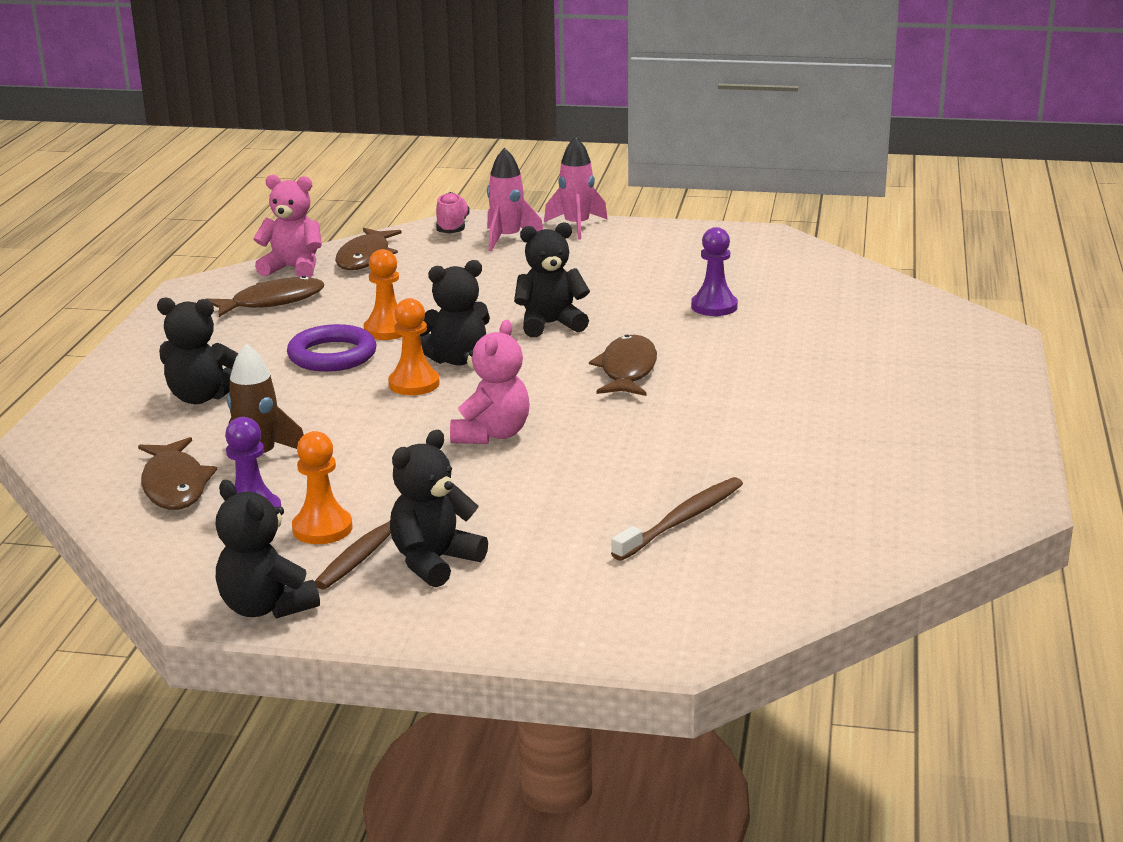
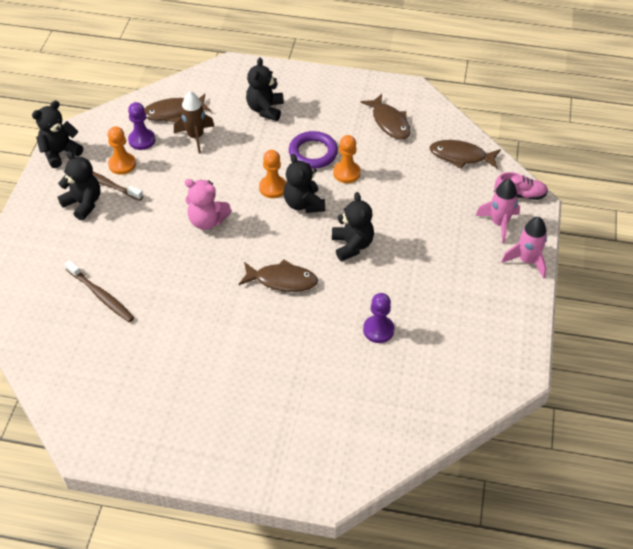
camera: 90 degrees right, 25 degrees up
(293, 268) = (441, 126): pink teddy bear -> none

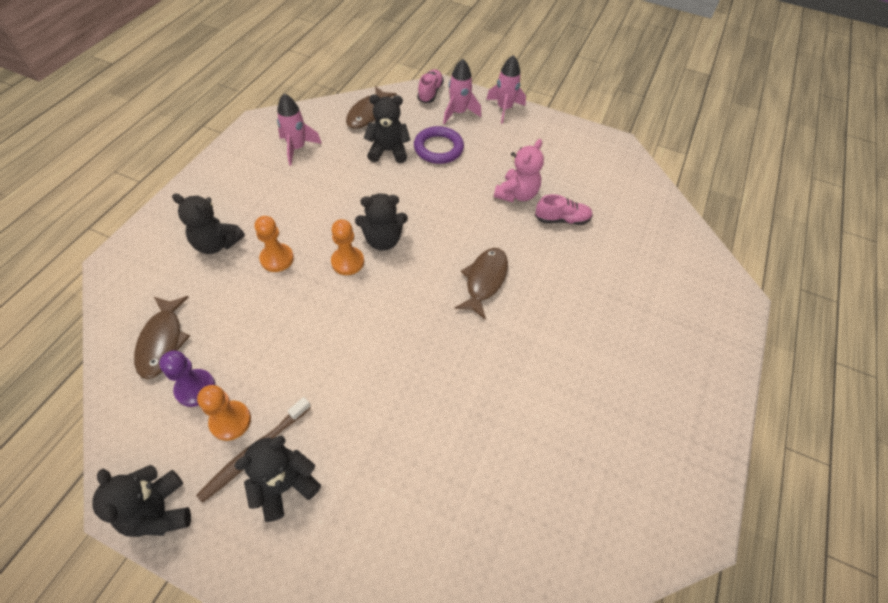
camera: 80 degrees left, 5 degrees up
(101, 296) = (463, 479): brown toothbrush -> none
(195, 137) = (224, 323): brown rocket -> none
(207, 221) = (375, 335): pink teddy bear -> pink teddy bear (516, 194)
(313, 153) = (310, 216): purple ring -> purple ring (438, 148)
(346, 173) = (353, 196): orange pawn -> orange pawn (277, 258)
(352, 245) = (453, 214): black teddy bear -> black teddy bear (388, 151)
(378, 330) = (562, 219): purple pawn -> pink shoe
(389, 122) = (297, 148): brown fish -> pink rocket

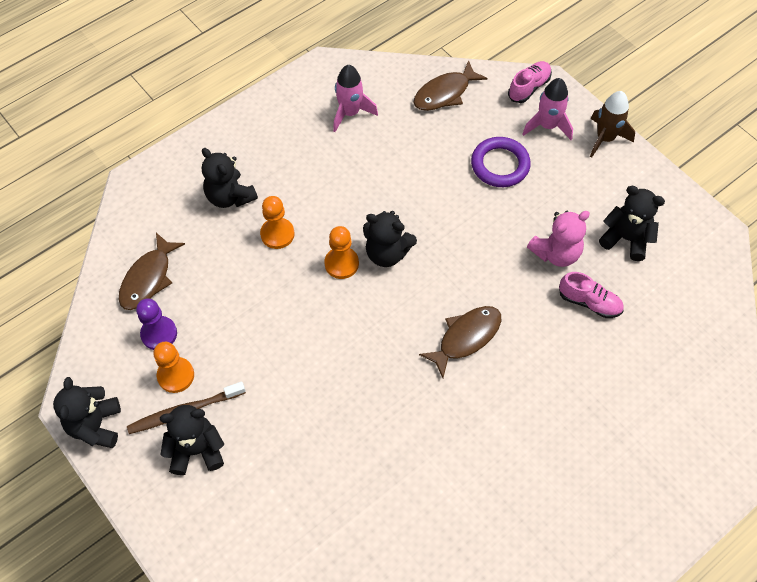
camera: 30 degrees right, 5 degrees up
(388, 151) = (443, 149): black teddy bear -> black teddy bear (626, 239)
(504, 109) = (605, 138): pink rocket -> brown rocket

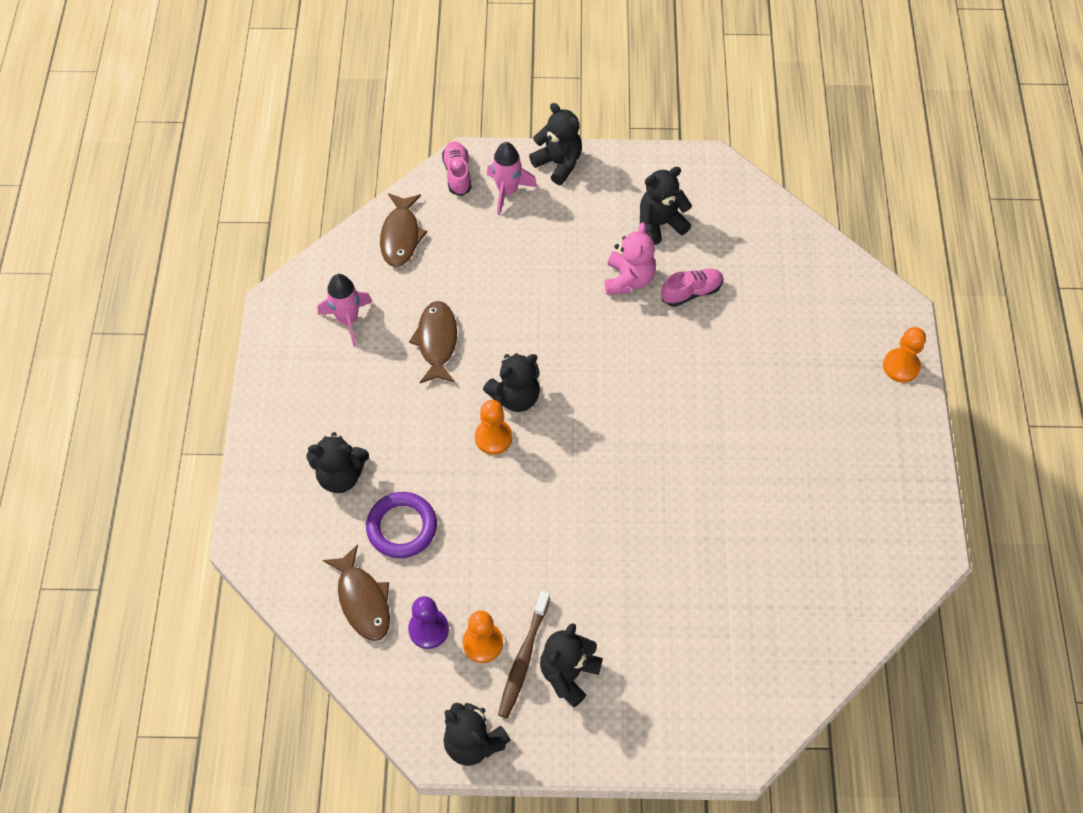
camera: 50 degrees left, 0 degrees up
(277, 234) = (417, 465): orange pawn -> orange pawn (901, 366)
(466, 338) = (645, 399): brown fish -> brown fish (437, 342)
(500, 165) = (511, 253): purple ring -> purple ring (402, 527)
(605, 138) = (558, 163): brown rocket -> black teddy bear

